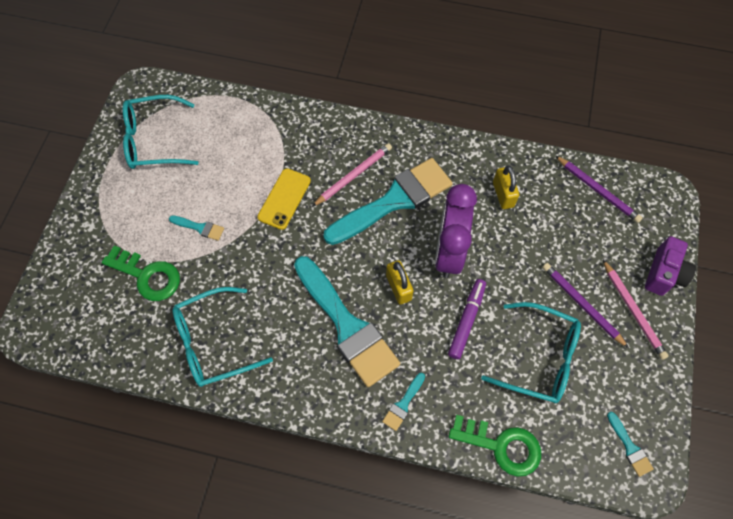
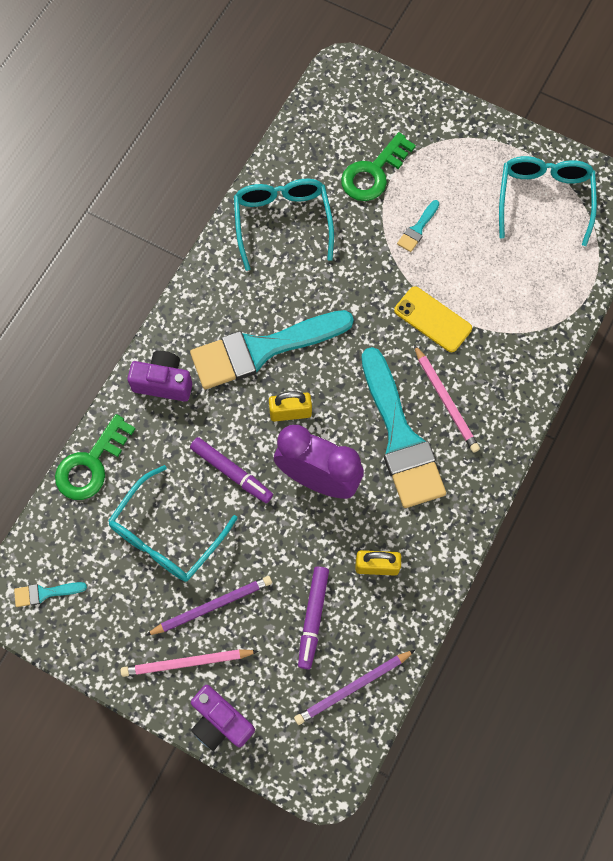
camera: 105 degrees right, 5 degrees up
(403, 404) = (163, 382): turquoise brush -> purple camera
(560, 229) = (313, 618): none -> purple marker

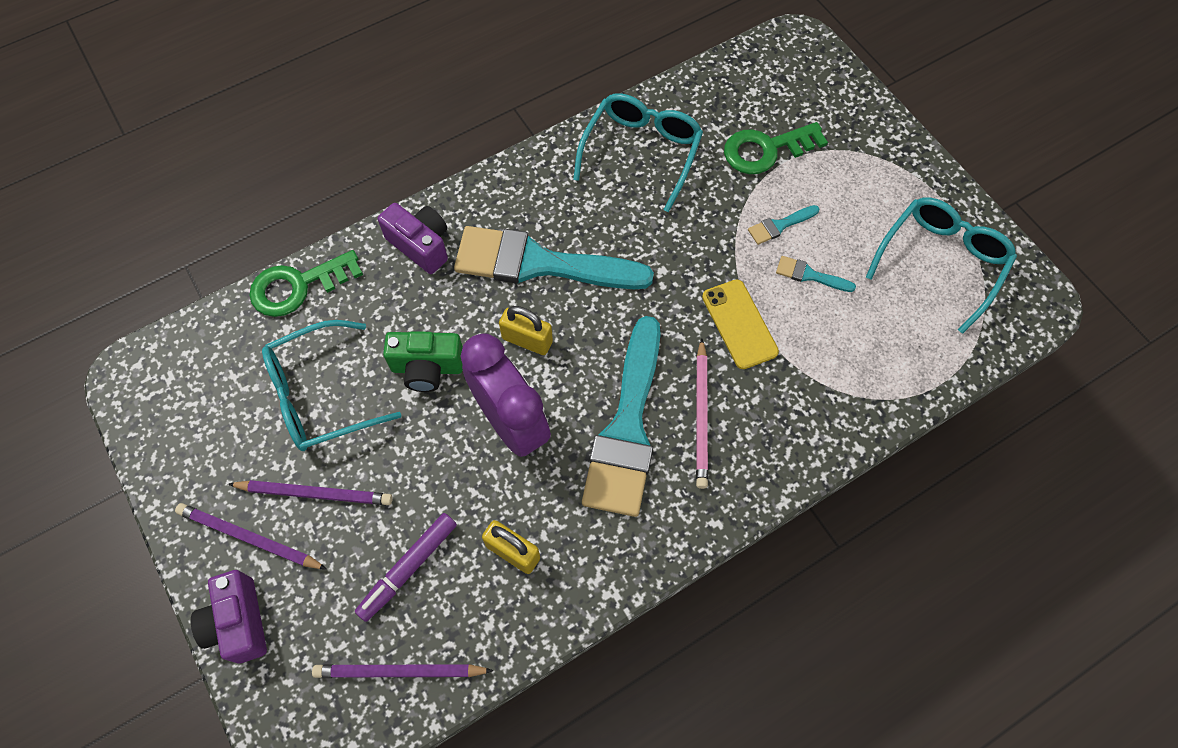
camera: 30 degrees right, 5 degrees down
(45, 593) = (167, 386): turquoise brush -> turquoise brush (809, 275)
(187, 663) = (249, 538): pink pencil -> purple pencil
(231, 472) = (427, 368): purple marker -> green camera

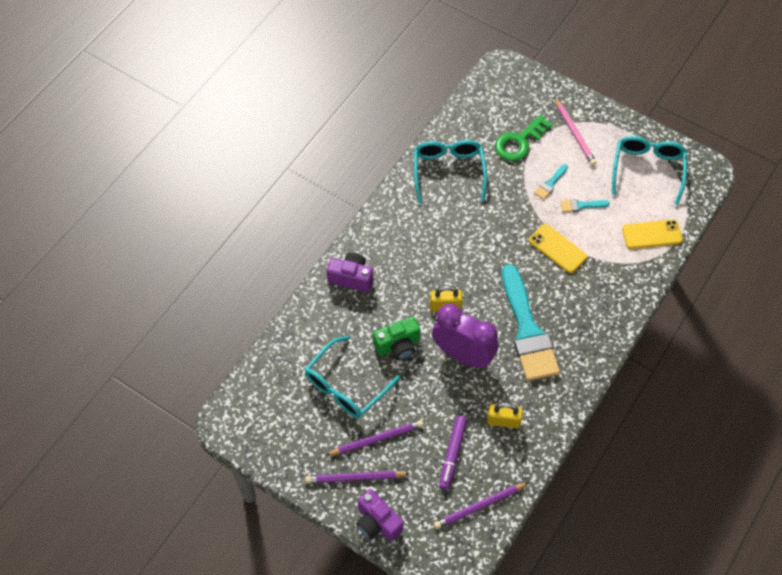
camera: 25 degrees left, 5 degrees down
(298, 286) = (293, 331): green key -> none
(540, 263) = (427, 260): turquoise brush -> none
(701, 415) = (564, 307): pink pencil -> pink pencil (574, 133)
(898, 362) = (652, 234): none -> yellow phone

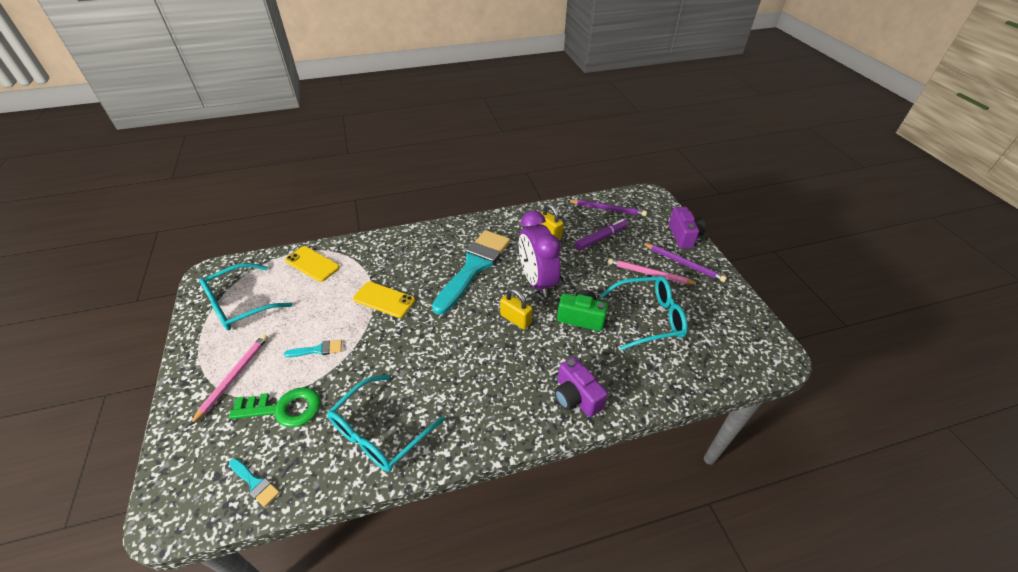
camera: 140 degrees left, 15 degrees down
(376, 439) = (649, 274): purple pencil -> pink pencil
(557, 248) = (384, 300): yellow phone -> yellow phone turned 60 degrees counterclockwise
(581, 205) = (323, 316): turquoise brush -> turquoise brush (255, 483)

